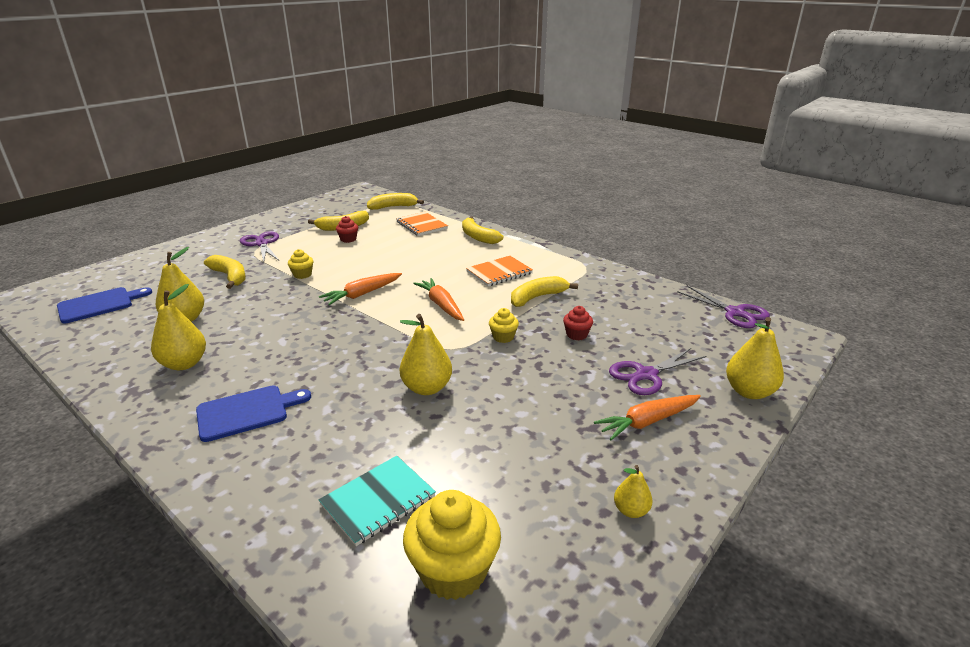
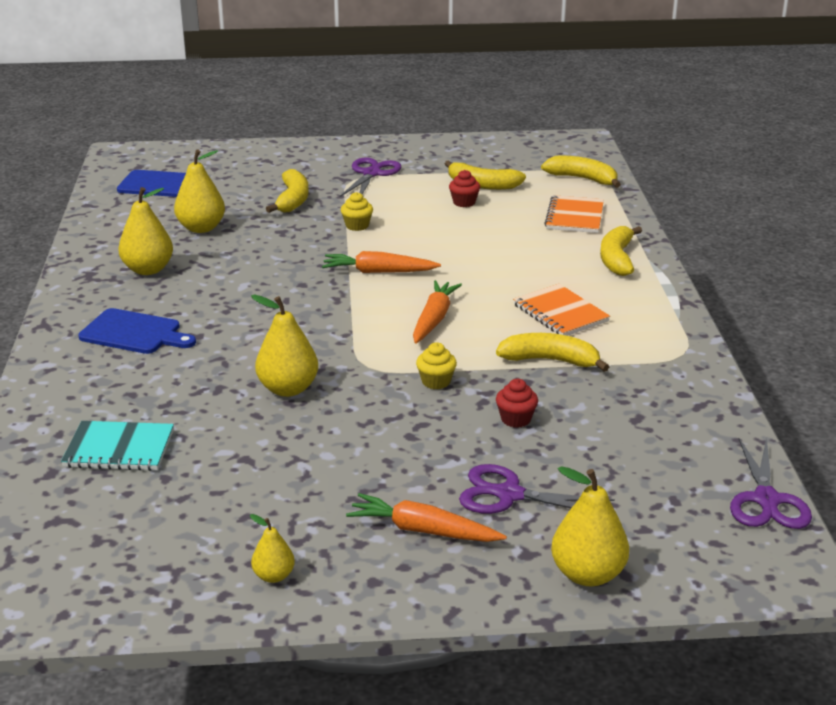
camera: 45 degrees right, 0 degrees up
(453, 570) = (93, 522): yellow cupcake -> none
(499, 273) = (560, 313): orange notebook -> orange notebook turned 45 degrees clockwise

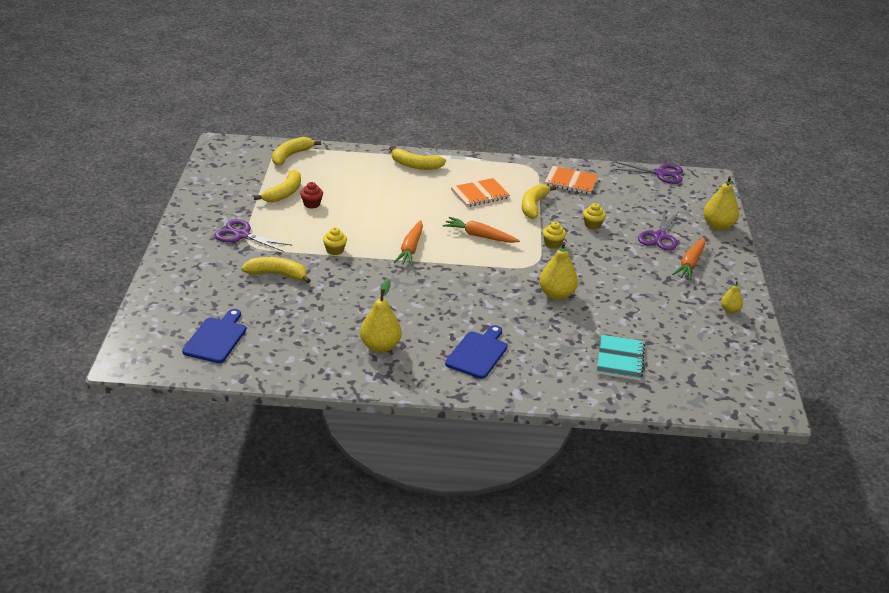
camera: 85 degrees left, 5 degrees up
(201, 228) = (314, 319): yellow pear -> none
(516, 419) = (592, 225): red cupcake -> yellow cupcake
(574, 217) = (350, 168): orange notebook -> orange notebook (571, 182)

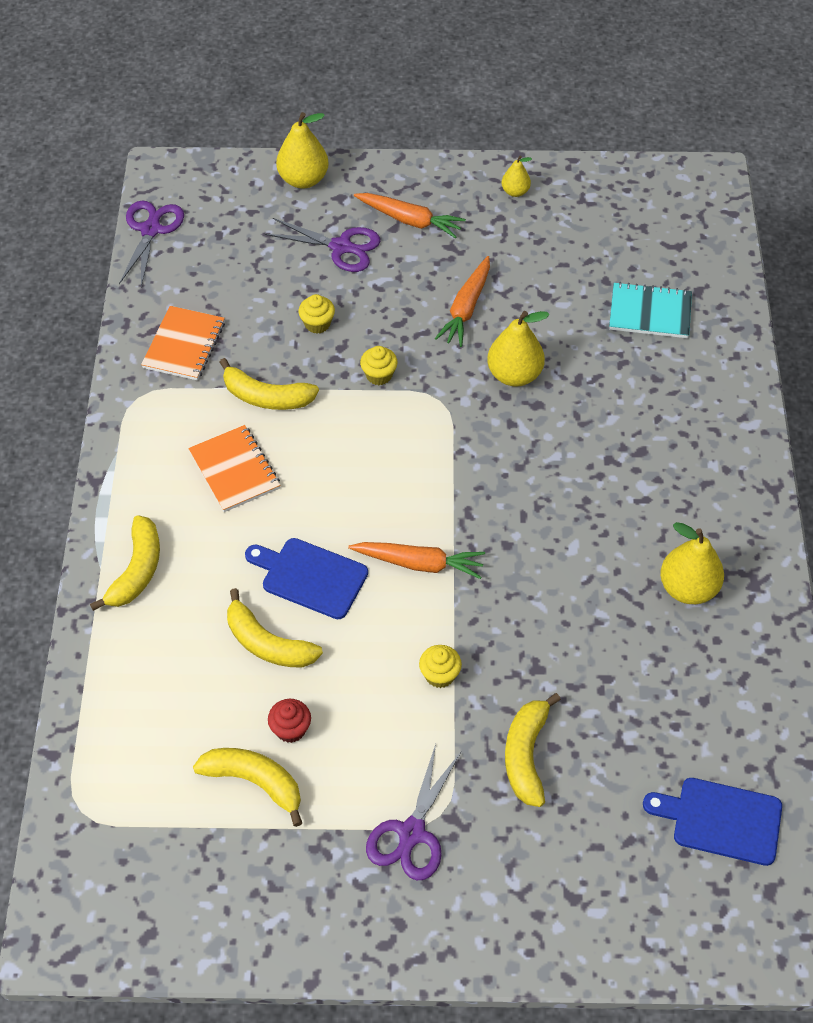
camera: 90 degrees left, 20 degrees up
(291, 156) = (105, 790): yellow banana -> yellow banana (267, 643)
(478, 353) = (675, 468): blue cutting board -> blue cutting board (310, 577)
(479, 236) = (368, 469): orange carrot -> orange carrot (466, 308)

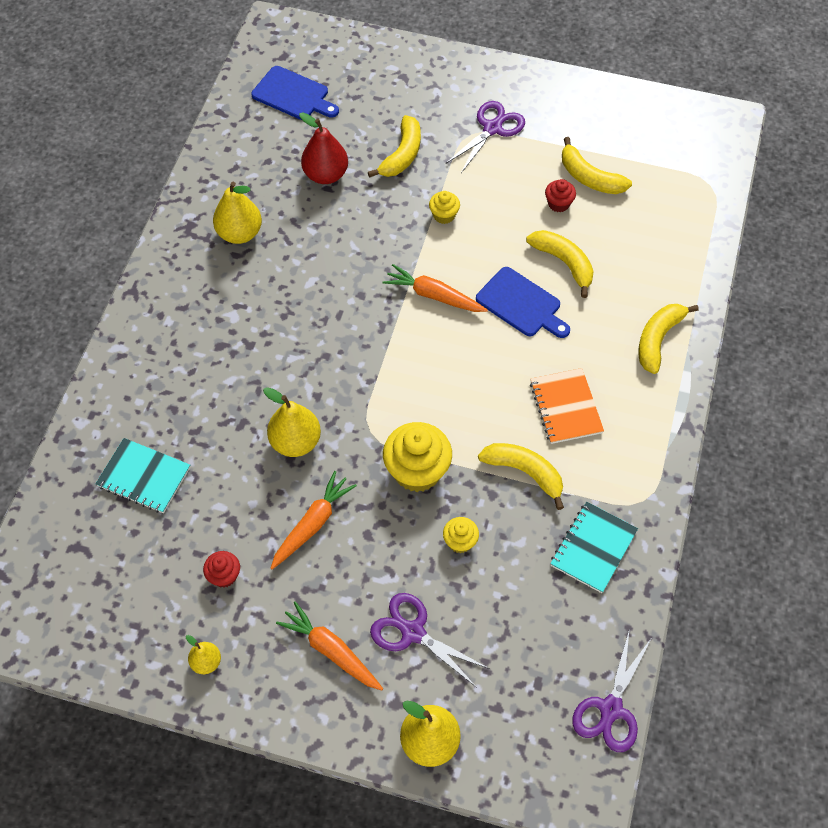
camera: 165 degrees left, 5 degrees up
(184, 345) = (593, 548): orange notebook -> turquoise notebook
(379, 375) = (417, 471): yellow cupcake -> yellow cupcake, size x1.95
(530, 253) = (224, 575): none -> red cupcake
(617, 698) = (326, 175): none -> red pear

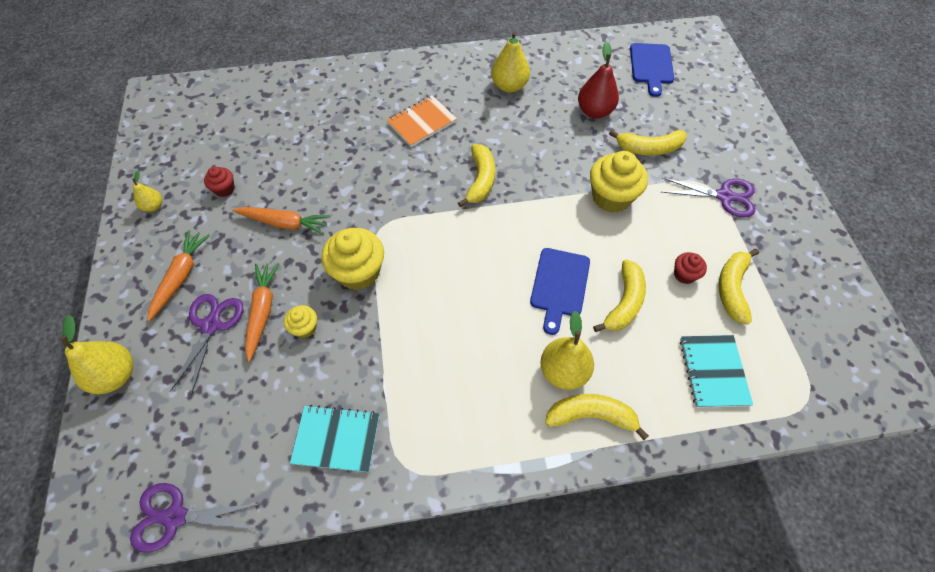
camera: 65 degrees right, 0 degrees up
(144, 477) = (286, 117): turquoise notebook -> turquoise notebook (713, 371)
(295, 442) = (350, 186): yellow pear -> yellow pear (563, 371)
(434, 295) = (529, 220): orange carrot -> orange carrot (262, 311)
(444, 215) = (611, 197): yellow cupcake -> yellow cupcake, size x1.95
(525, 472) = (391, 352): yellow banana -> yellow banana (480, 180)
(565, 407) = (473, 361): orange notebook -> orange notebook (422, 122)

